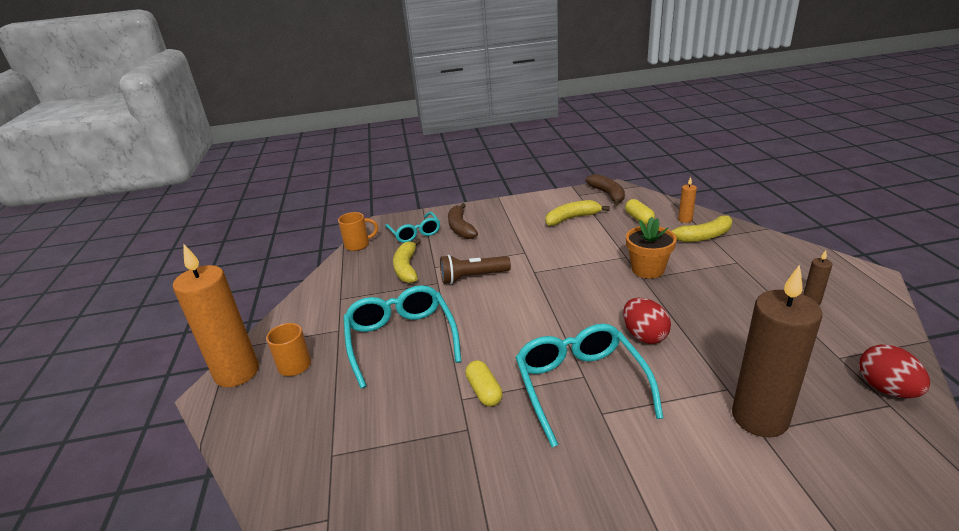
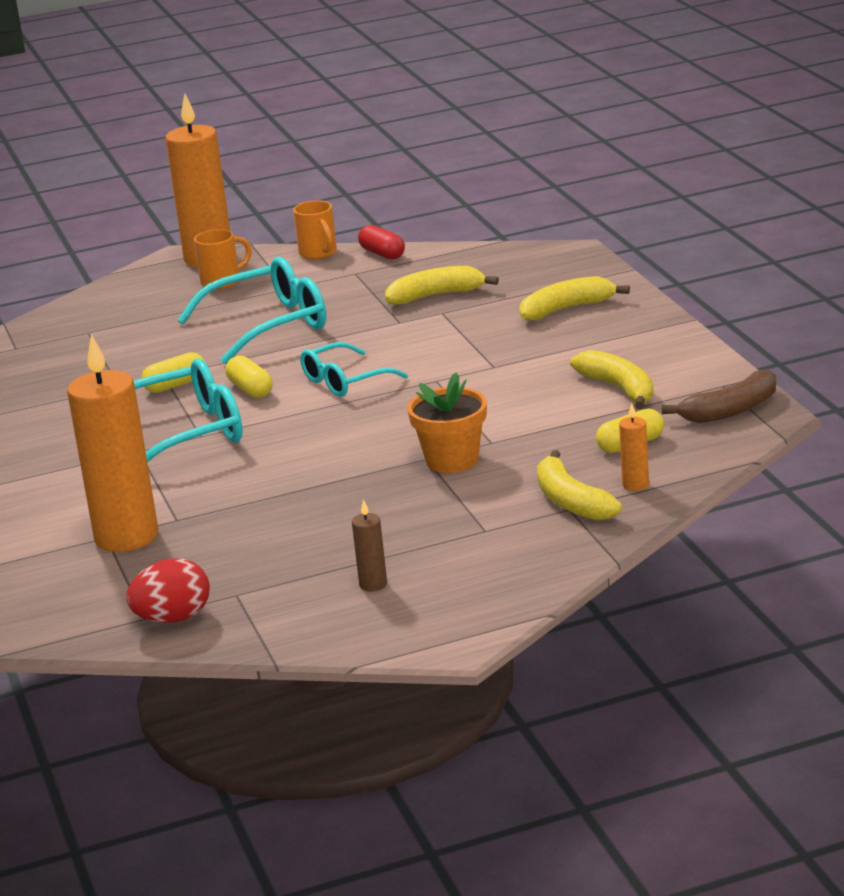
camera: 80 degrees right, 5 degrees down
(318, 286) = (382, 254): none -> red capsule
(358, 245) = (498, 251): orange mug -> orange mug (318, 253)
(415, 233) = (542, 280): turquoise glasses -> turquoise glasses (344, 381)
(460, 228) = (566, 309): brown banana -> yellow banana
(472, 277) = (415, 341): brown flashlight -> none
(512, 349) = (250, 389): none -> yellow capsule
(644, 335) = (281, 466): red egg -> none
(759, 418) = (126, 537): brown candle -> orange candle

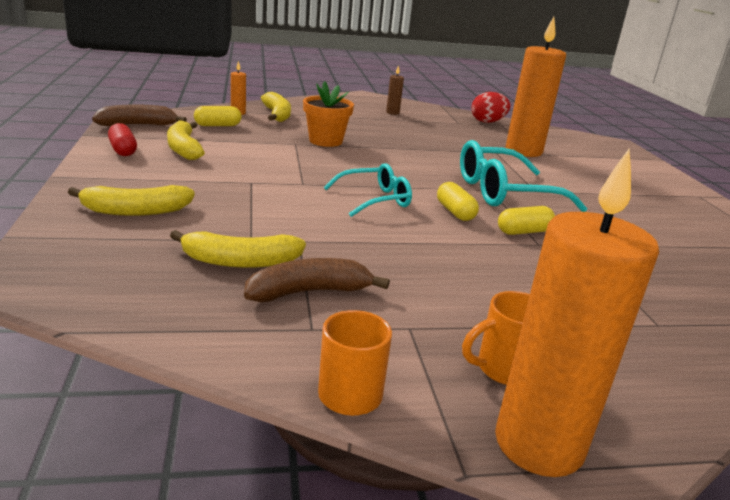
camera: 175 degrees left, 0 degrees up
(269, 325) = (436, 273): turquoise glasses -> none
(368, 290) = (309, 292): none -> brown banana
(382, 254) = (255, 358): red capsule -> red capsule (123, 150)

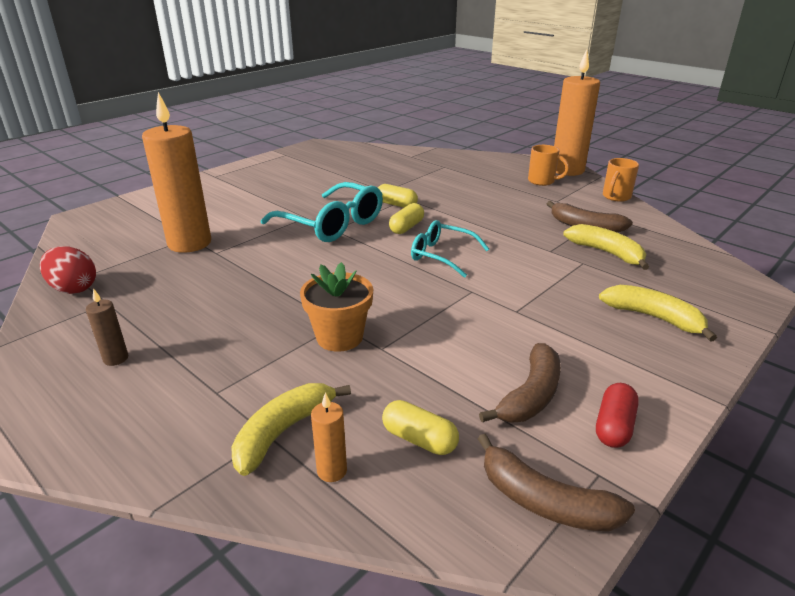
camera: 125 degrees left, 5 degrees up
(184, 149) = (530, 395): yellow banana -> brown banana

